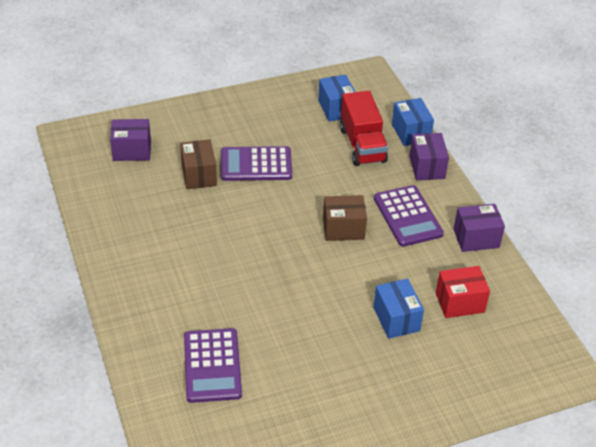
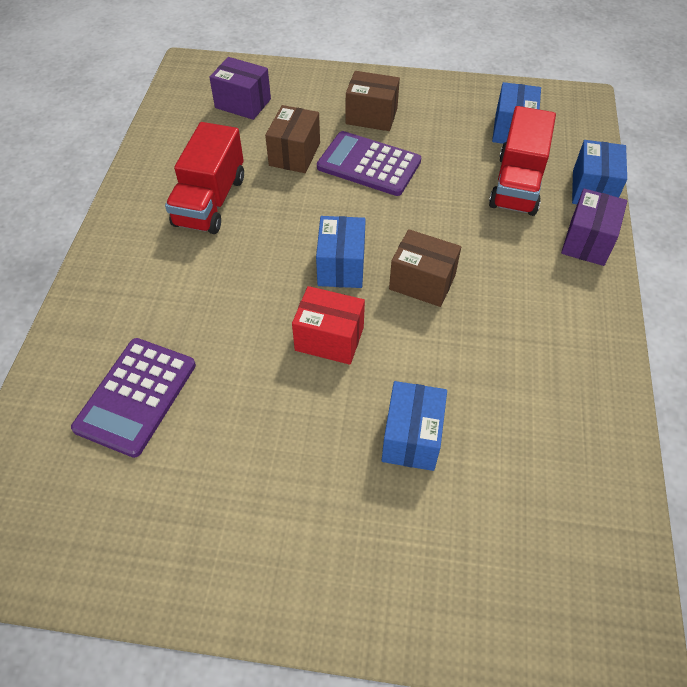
camera: 30 degrees right, 10 degrees up
(163, 228) = (210, 201): none -> red truck
(234, 130) = (371, 116): none -> brown box
(285, 238) = (341, 266): none -> blue box
(407, 216) = (519, 298): purple calculator -> none
(459, 302) = (518, 453): red box -> red box (329, 339)
(476, 238) = (600, 366): purple box -> none

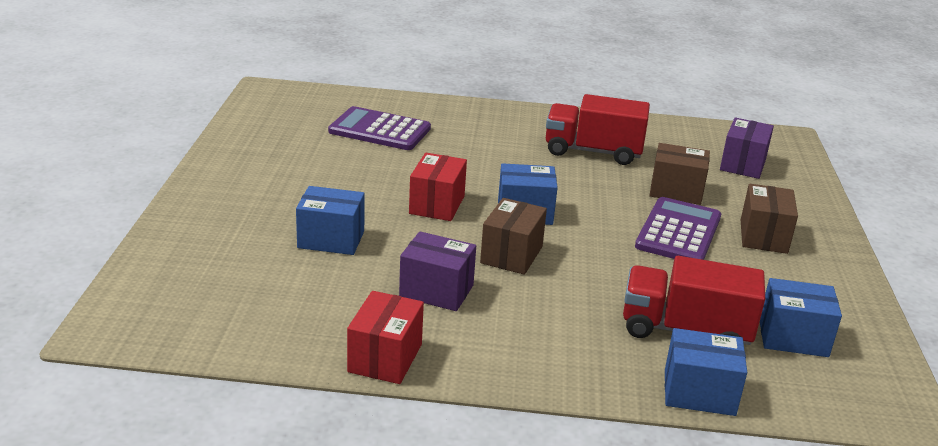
camera: 85 degrees right, 25 degrees down
(587, 242) = (598, 374): purple box -> purple box (436, 291)
(606, 382) = (385, 358): none -> red box

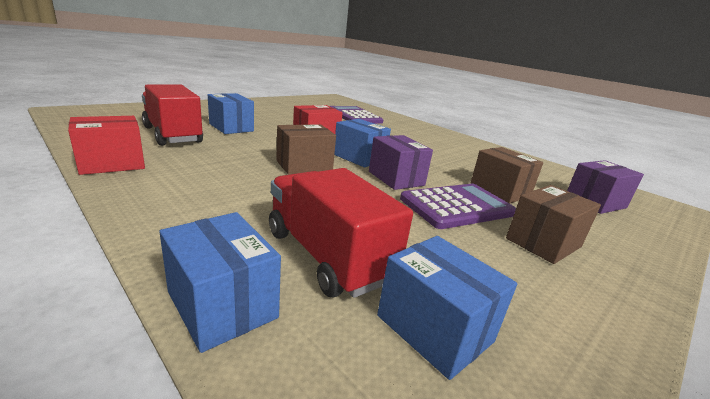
camera: 40 degrees right, 5 degrees down
(436, 291) = (221, 158): purple box -> purple box (396, 178)
(593, 151) = (467, 157): red truck -> red truck (173, 135)

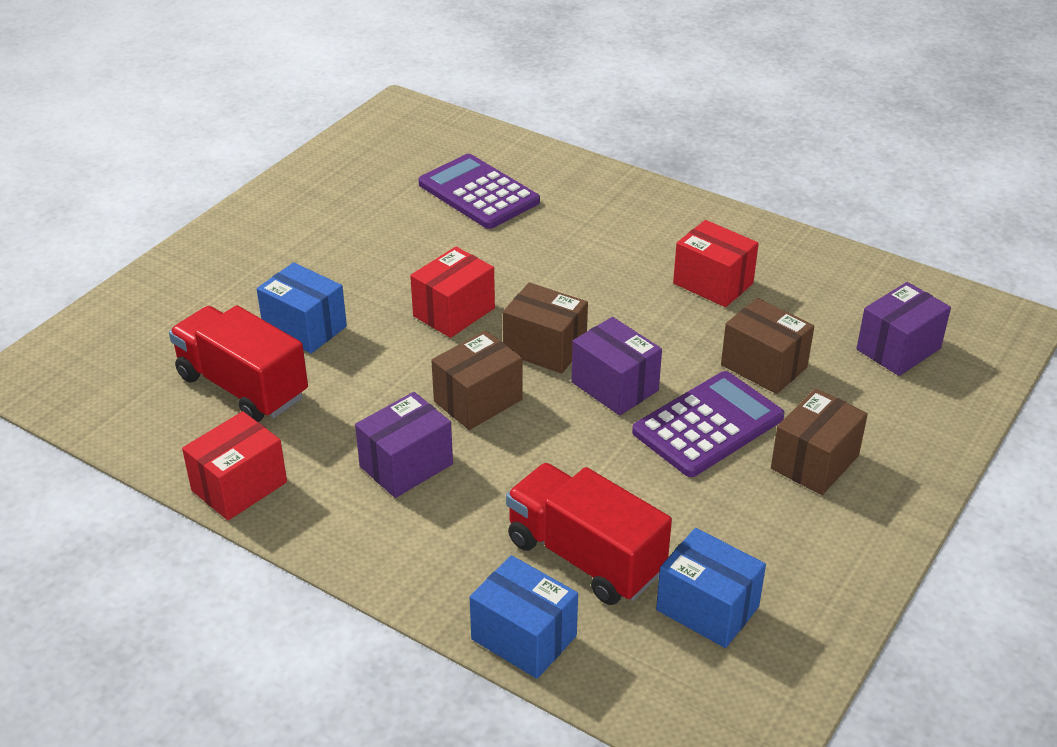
camera: 10 degrees left, 15 degrees up
(231, 179) = (406, 465): none -> purple box
(359, 158) = (545, 348): blue box -> brown box
(468, 158) = (713, 283): none -> red box

